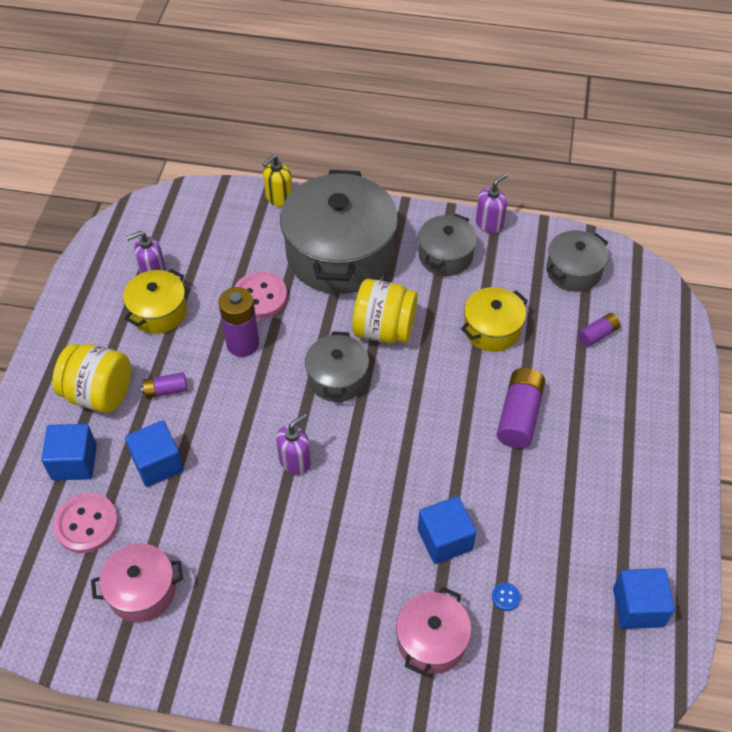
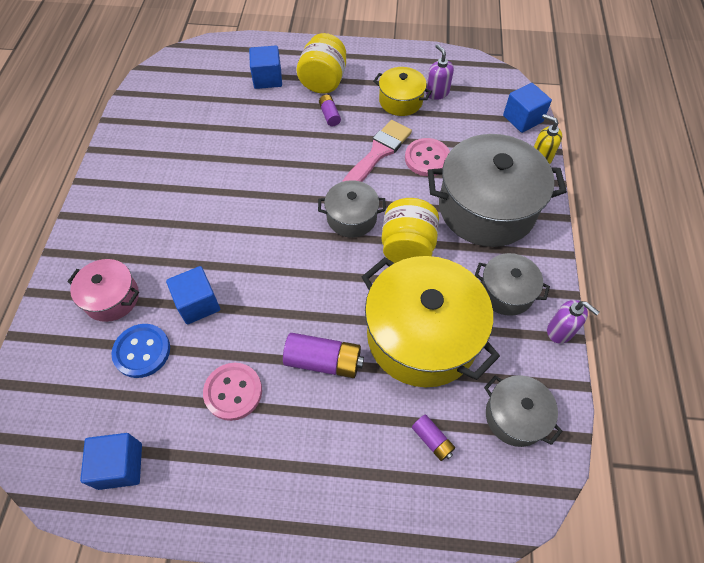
camera: 85 degrees right, 5 degrees up
(86, 524) = (220, 92): pink button -> pink button (233, 392)
(142, 591) = (170, 126): pink pot -> none
(158, 464) = (267, 120): blue cube -> blue cube (522, 119)
(242, 344) = (378, 153): purple battery -> pink brush
(295, 461) = (271, 197): purple soap dispenser -> none
(492, 329) = (422, 336): yellow pot -> yellow pot, size x1.96
(506, 597) = (142, 351): blue button -> blue button, size x2.30

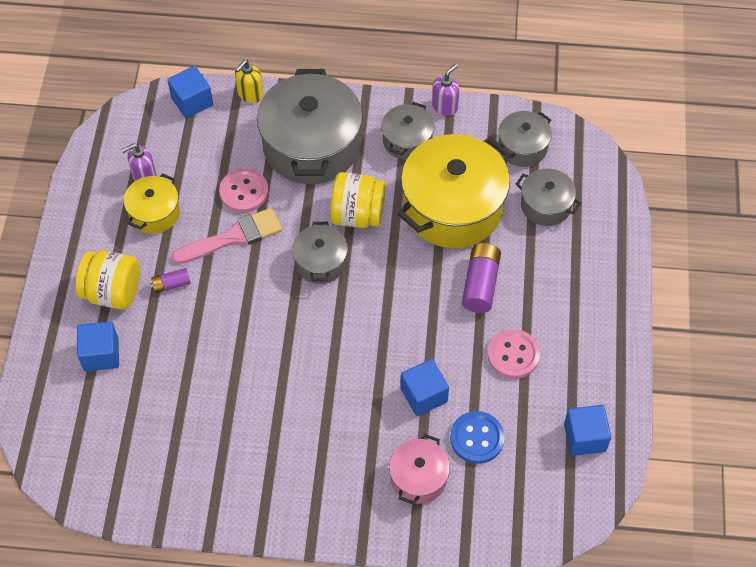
camera: 90 degrees left, 0 degrees up
(378, 153) = (233, 237): pink brush -> pink brush turned 120 degrees clockwise
(432, 440) = (545, 205): purple battery -> grey pot

